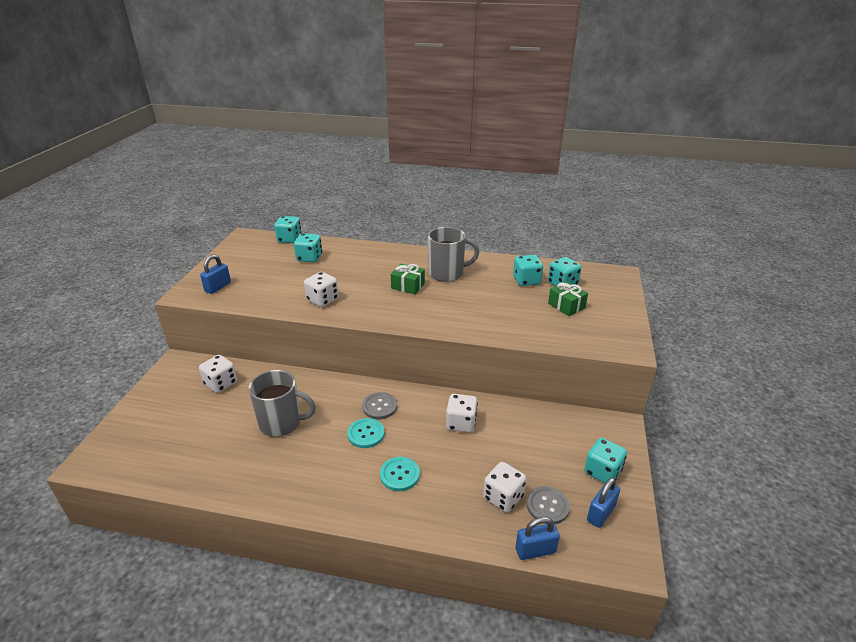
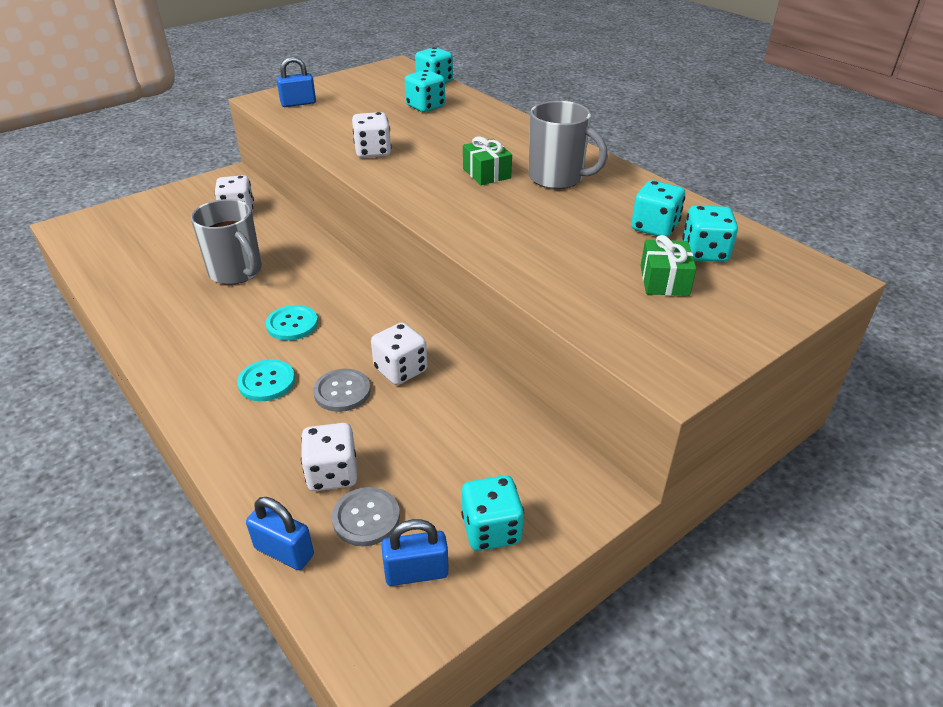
camera: 40 degrees right, 5 degrees up
(379, 406) = (342, 305): grey button -> grey button (342, 391)

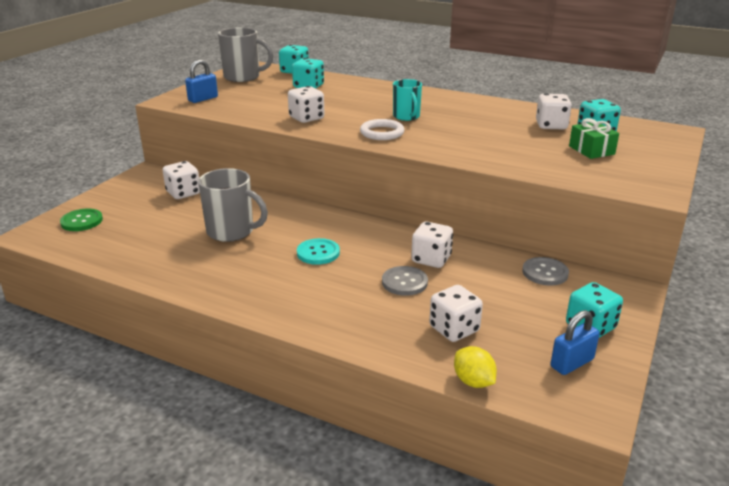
camera: 25 degrees left, 10 degrees down
(120, 222) = (82, 221): none -> green button
(266, 382) = (341, 291): turquoise button -> none
(284, 552) = (473, 381): blue padlock -> yellow lemon
(366, 518) = (506, 346): grey button -> grey button (545, 273)
(431, 191) = (382, 133): none -> white ring
(486, 173) = (406, 117): green gift -> turquoise mug
(557, 178) = (457, 111): grey mug -> grey mug (243, 77)
(654, 227) = (551, 126): turquoise dice -> white dice

